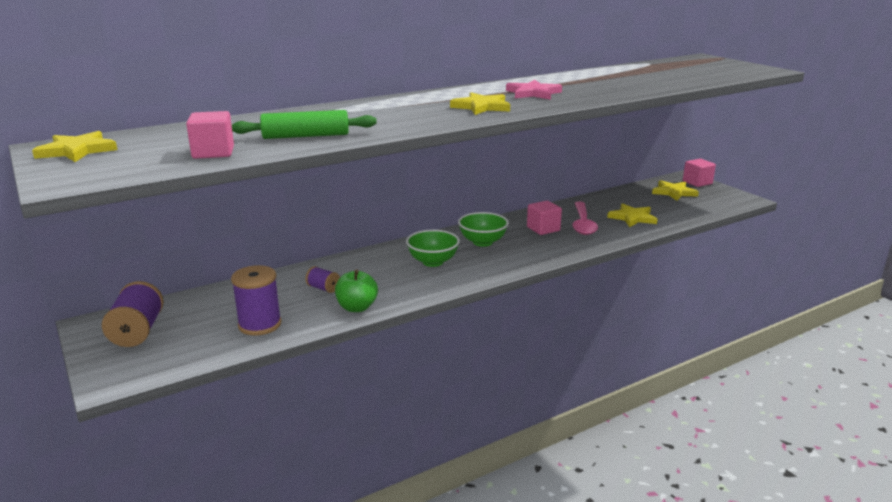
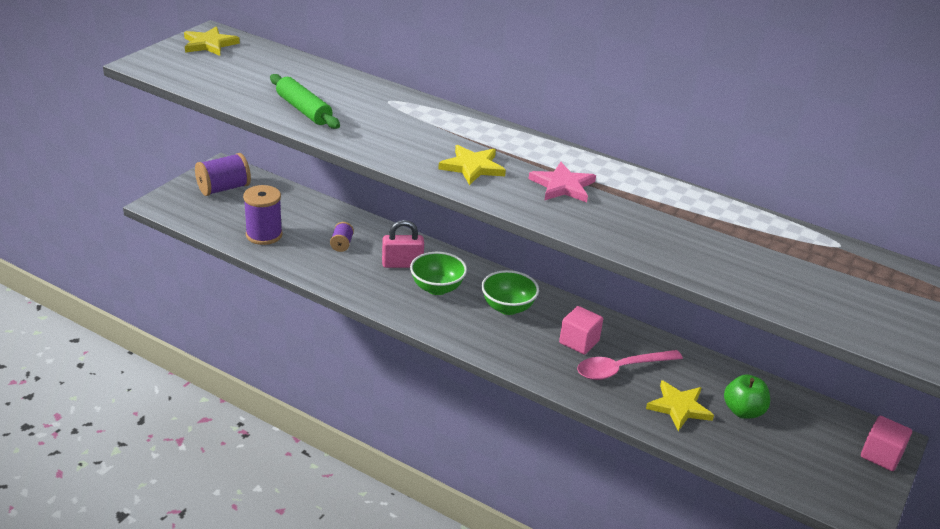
camera: 60 degrees right, 10 degrees up
(213, 153) = (235, 89): pink cube -> none
(357, 307) = (320, 272): green apple -> green apple (743, 411)
(383, 268) = (402, 264): none -> pink padlock
(674, 192) = (812, 435): yellow star -> none

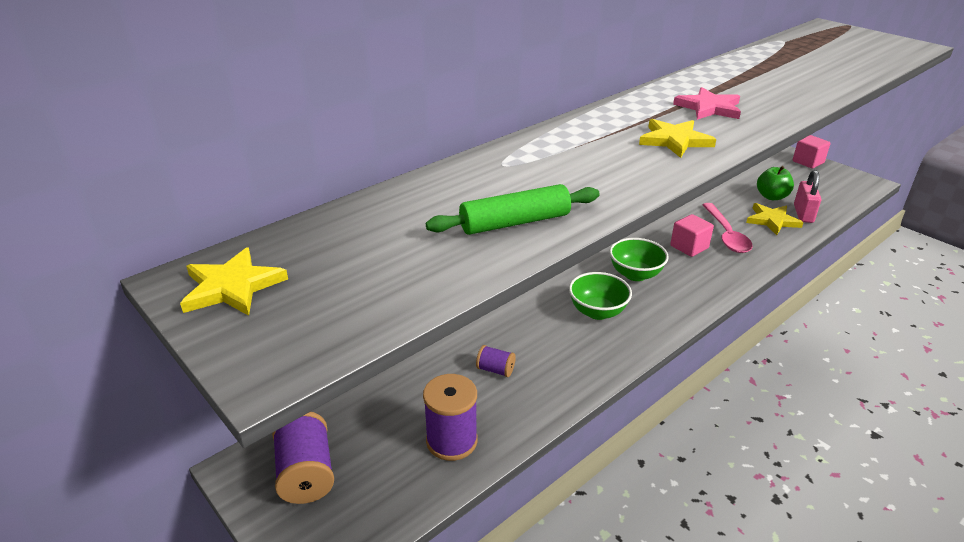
camera: 70 degrees left, 0 degrees up
(402, 264) = (547, 328): pink padlock -> pink padlock (803, 214)

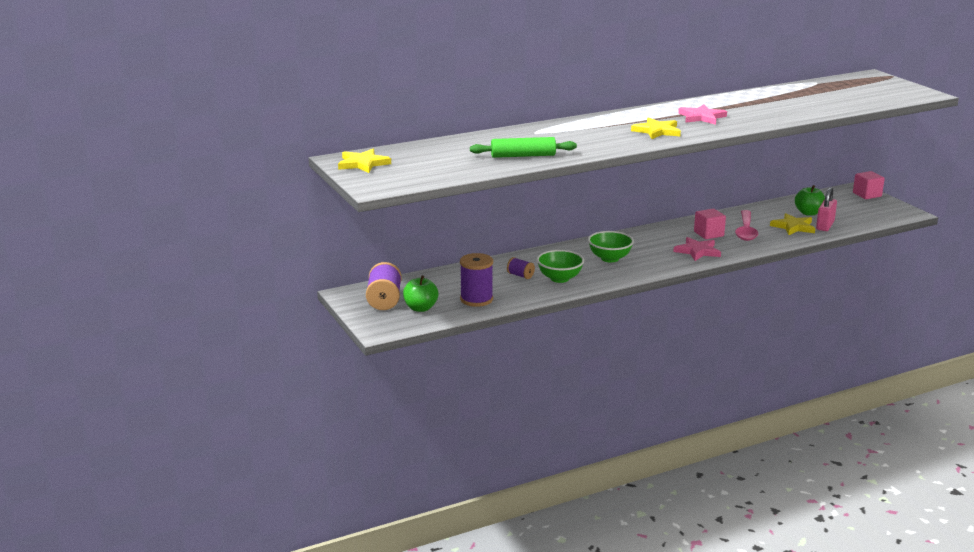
camera: 15 degrees right, 10 degrees down
(370, 483) = (420, 308): none -> green apple
(635, 274) = (653, 243): green bowl -> green bowl (559, 278)
(695, 280) = (697, 251): none -> pink star

